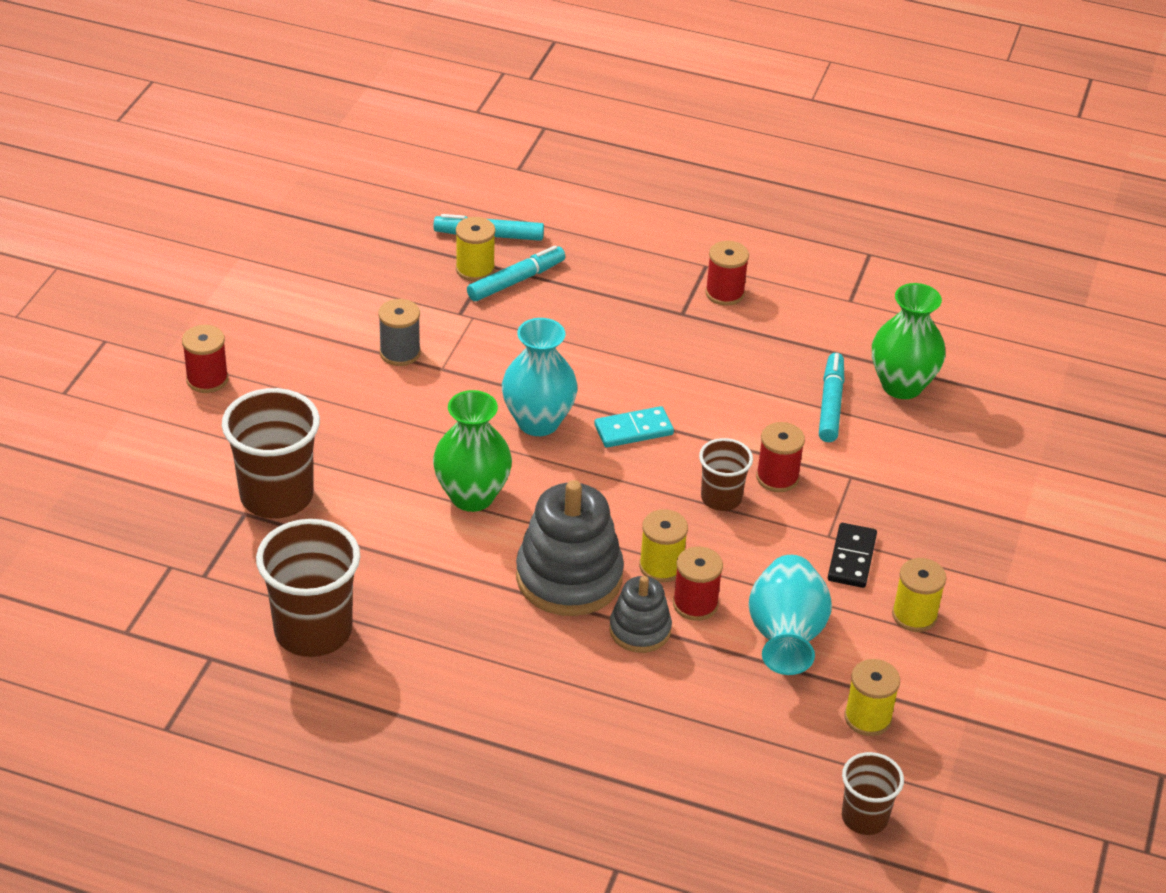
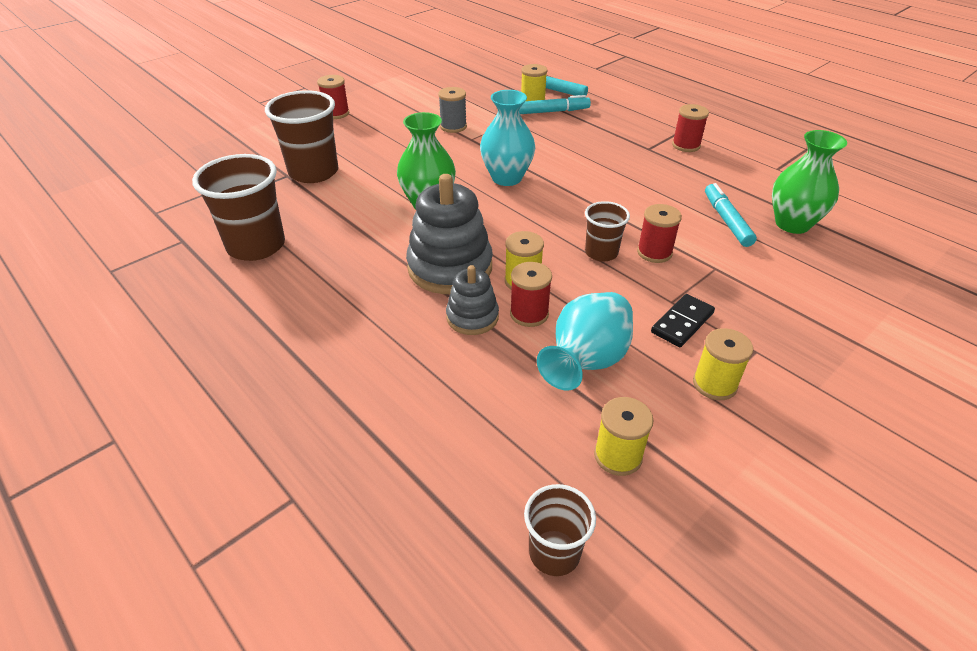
camera: 30 degrees right, 0 degrees up
(633, 430) = (567, 198): turquoise domino -> none
(831, 404) = (726, 220): turquoise marker -> turquoise marker turned 45 degrees counterclockwise

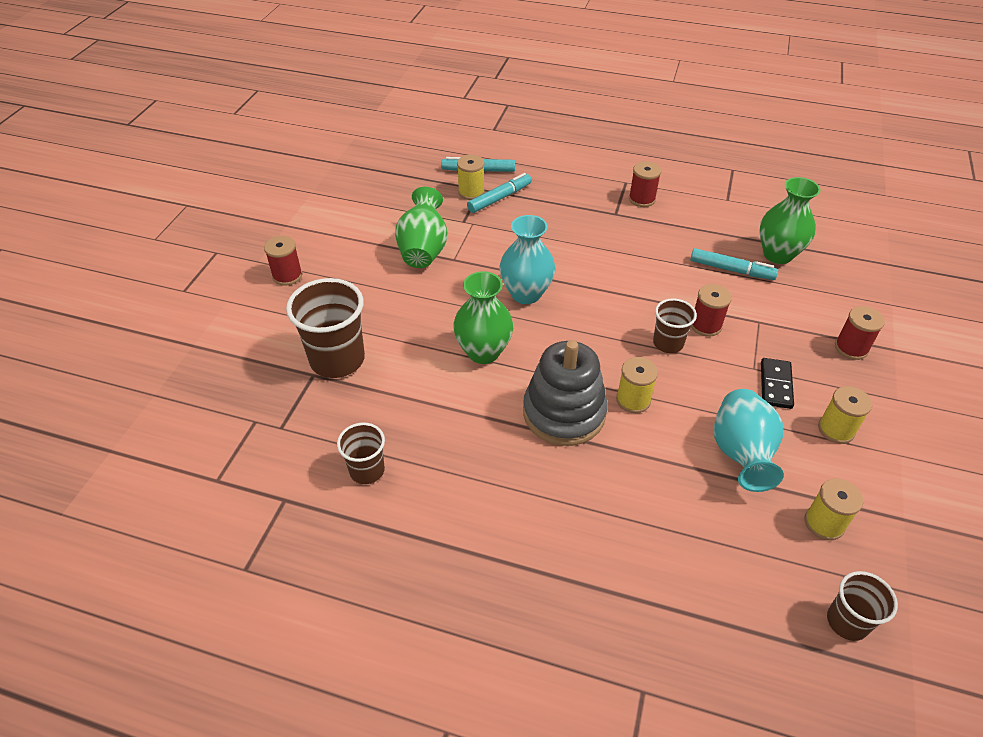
camera: 30 degrees left, 5 degrees up
(256, 246) = (367, 470): brown cup -> brown cup, size x0.57
(453, 127) = (423, 250): grey spool -> green vase
(472, 317) = (625, 454): grey stacking toy -> none
(529, 314) = (665, 430): red spool -> red spool (851, 348)
(726, 220) = (731, 270): turquoise marker -> turquoise marker turned 150 degrees clockwise

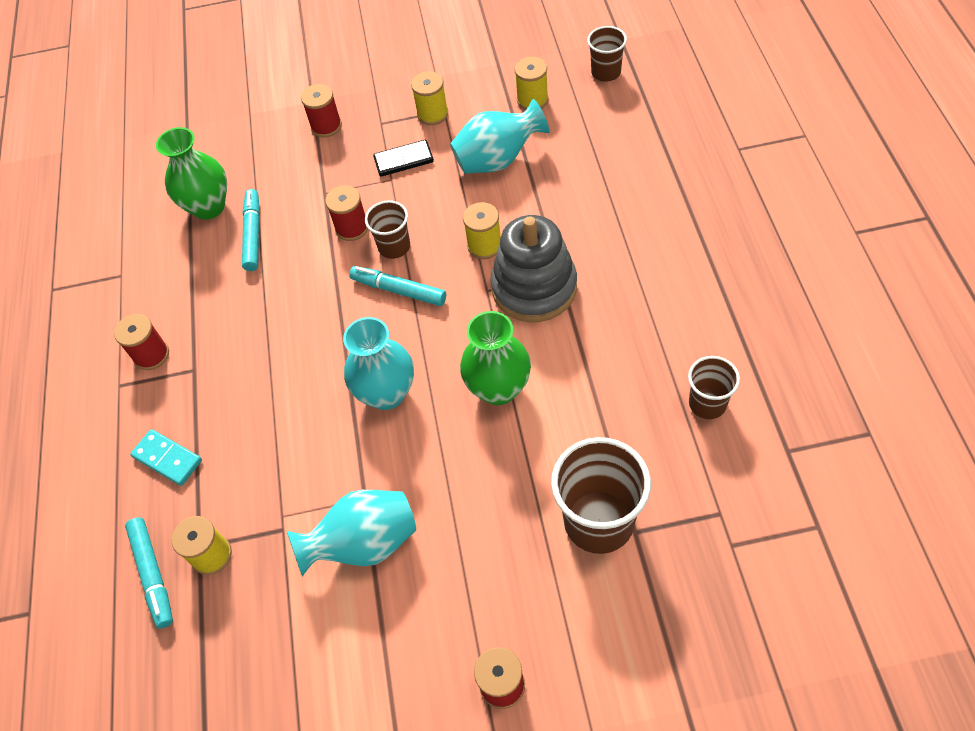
camera: 110 degrees left, 10 degrees up
(423, 250) = (364, 543): green vase -> turquoise vase
(499, 198) = (211, 512): turquoise marker -> turquoise marker (399, 290)
(552, 190) = (167, 458): none -> turquoise domino

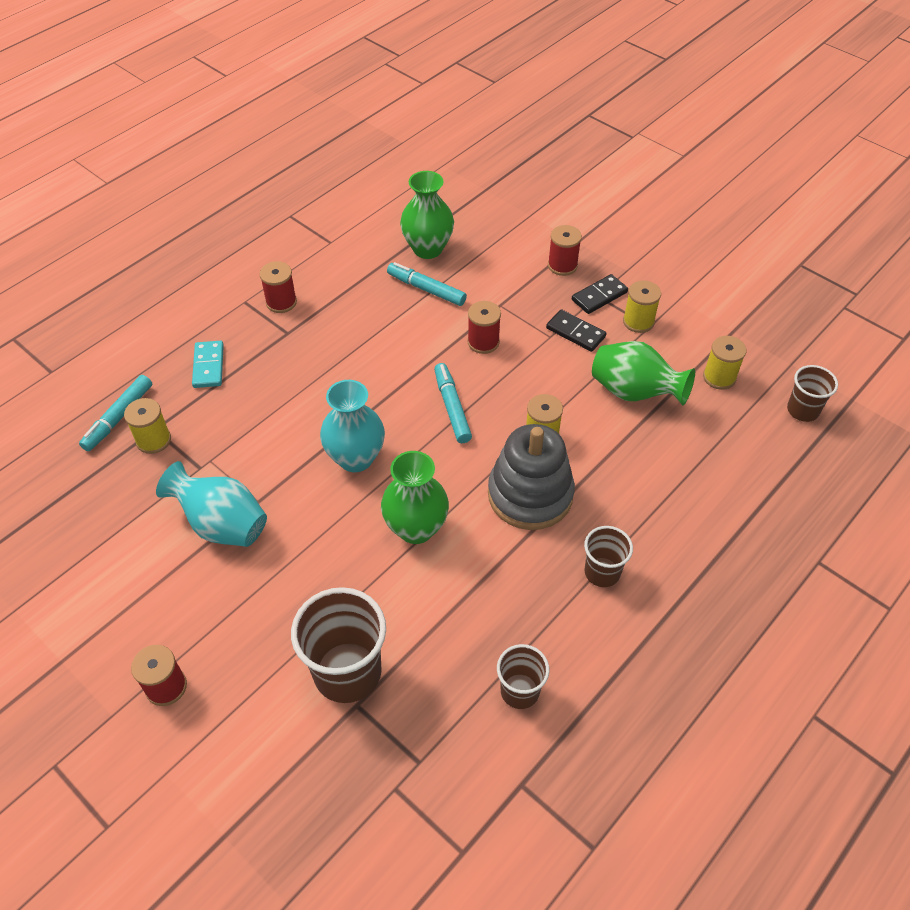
camera: 45 degrees right, 5 degrees down
(253, 234) = (426, 289): turquoise marker -> turquoise marker turned 105 degrees counterclockwise
(382, 122) = (599, 296): none -> black domino
(394, 247) = (489, 379): brown cup -> brown cup (602, 572)
(498, 160) = (634, 392): turquoise vase -> green vase

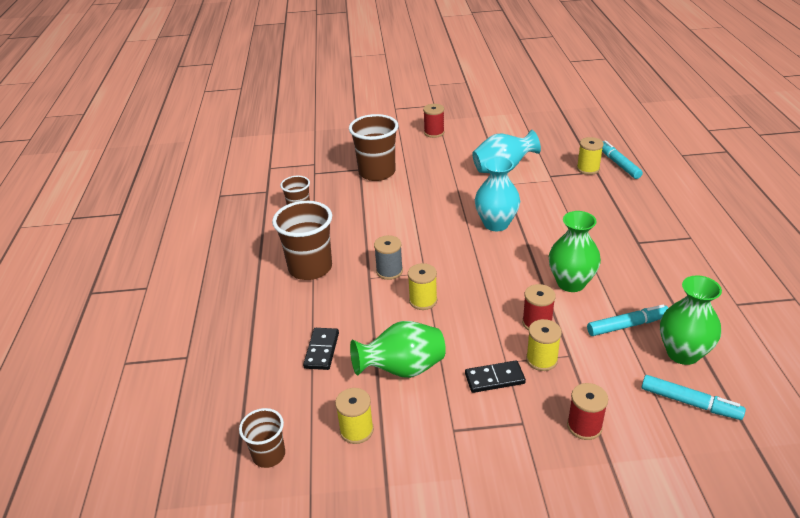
camera: 135 degrees right, 15 degrees down
(208, 366) = (634, 203): turquoise domino -> none
(281, 302) = (675, 252): red spool -> none
(416, 528) = (423, 222): green vase -> green vase (571, 283)
(452, 407) = (492, 277): turquoise marker -> turquoise marker (690, 403)
(530, 495) = (389, 271): grey stacking toy -> grey spool
(599, 296) = (520, 423): black domino -> black domino (321, 350)
(602, 572) = (310, 268): brown cup -> brown cup, size x1.76
(638, 321) = (465, 426): yellow spool -> yellow spool (541, 359)

